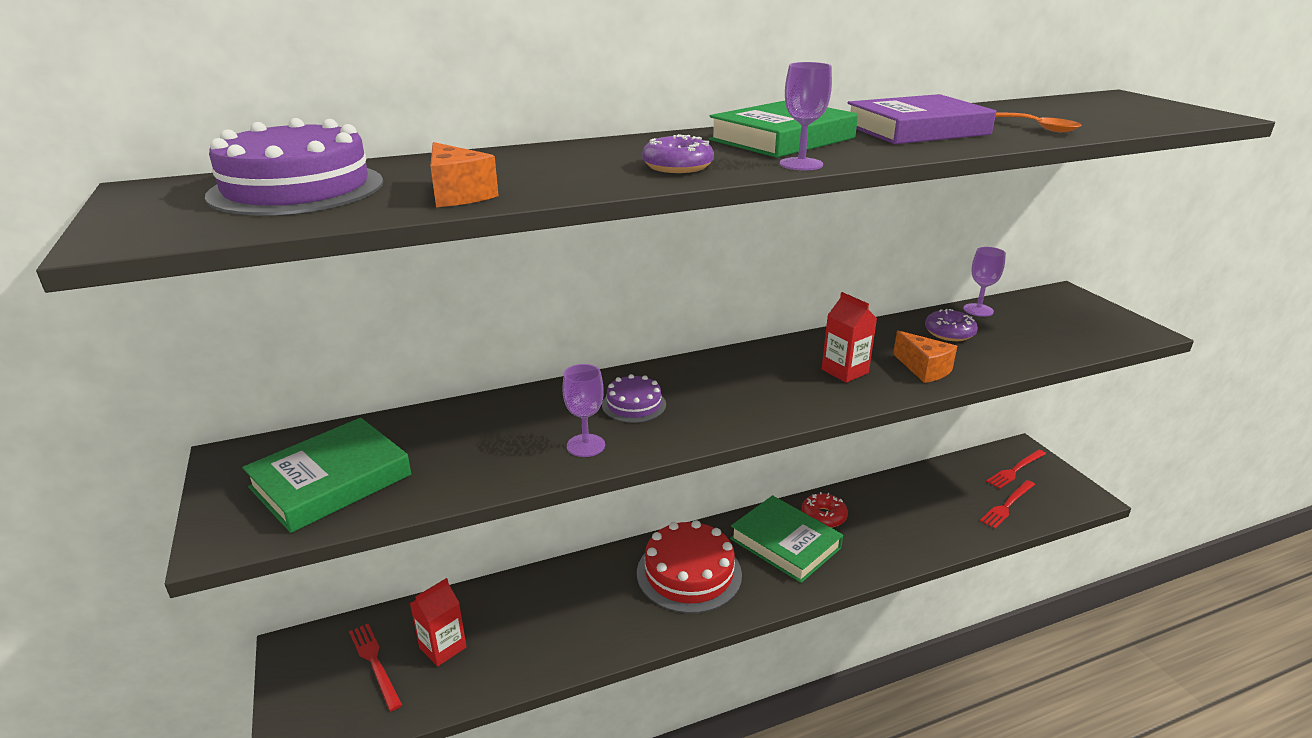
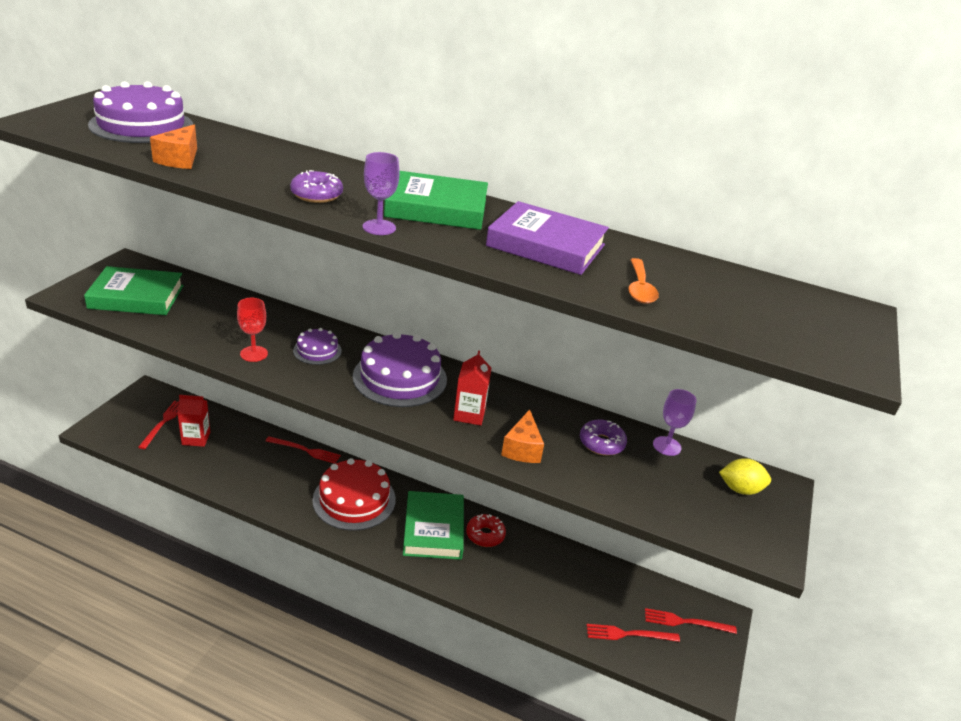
camera: 40 degrees right, 5 degrees up
(575, 568) = (305, 450): none -> red fork
(586, 445) = (254, 354): purple goblet -> red goblet
(742, 380) = (400, 377): none -> purple cake
(1058, 309) = (740, 489): none -> yellow lemon

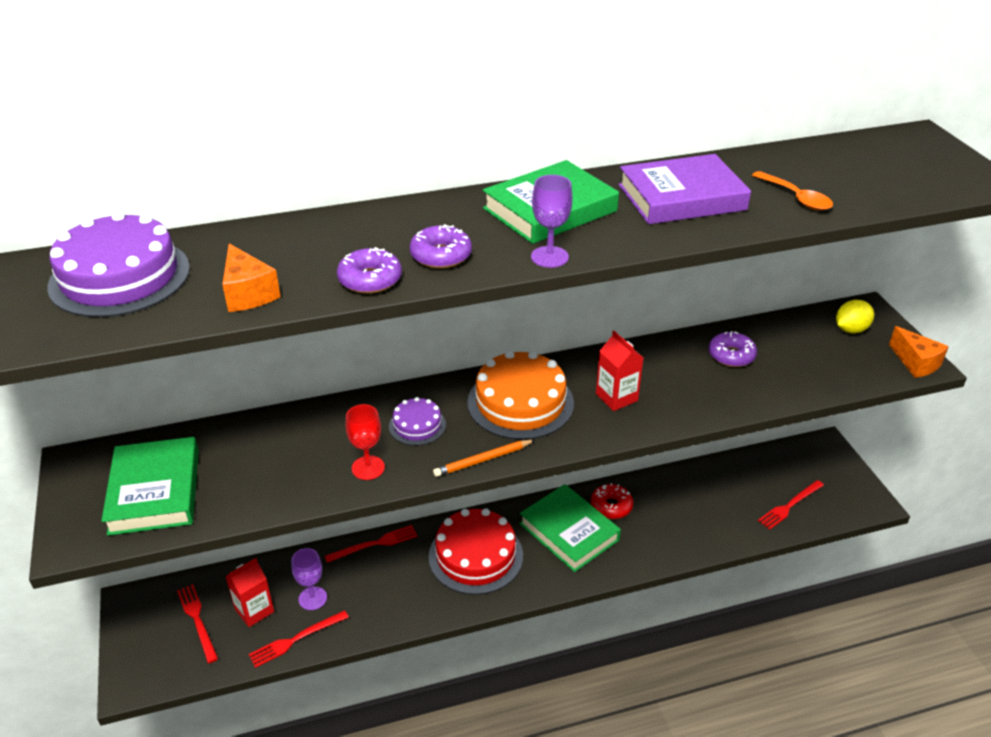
camera: 35 degrees left, 5 degrees up
(136, 297) = (155, 491): green book -> green book turned 60 degrees counterclockwise
(252, 185) = (370, 279): none -> purple donut
(323, 392) = (482, 460): none -> orange pencil
(400, 377) = (520, 402): purple cake -> orange cake
(522, 449) = (691, 399): orange cheese -> orange cheese (915, 363)
(667, 446) = (770, 327): purple goblet -> purple goblet (312, 598)
(686, 622) = (810, 467): red fork -> red fork (296, 639)

